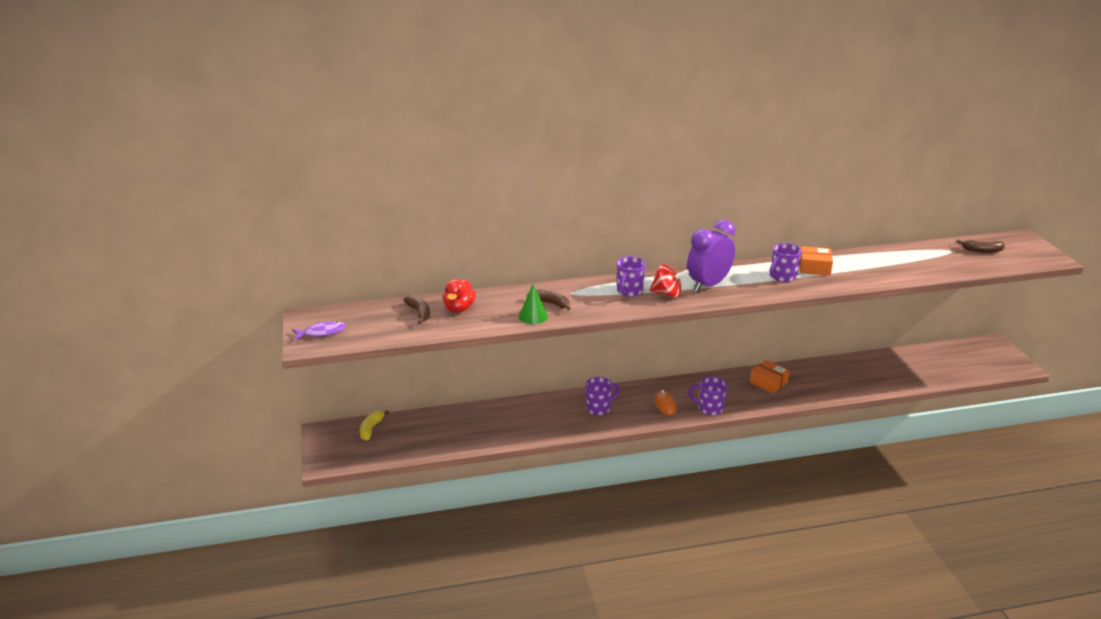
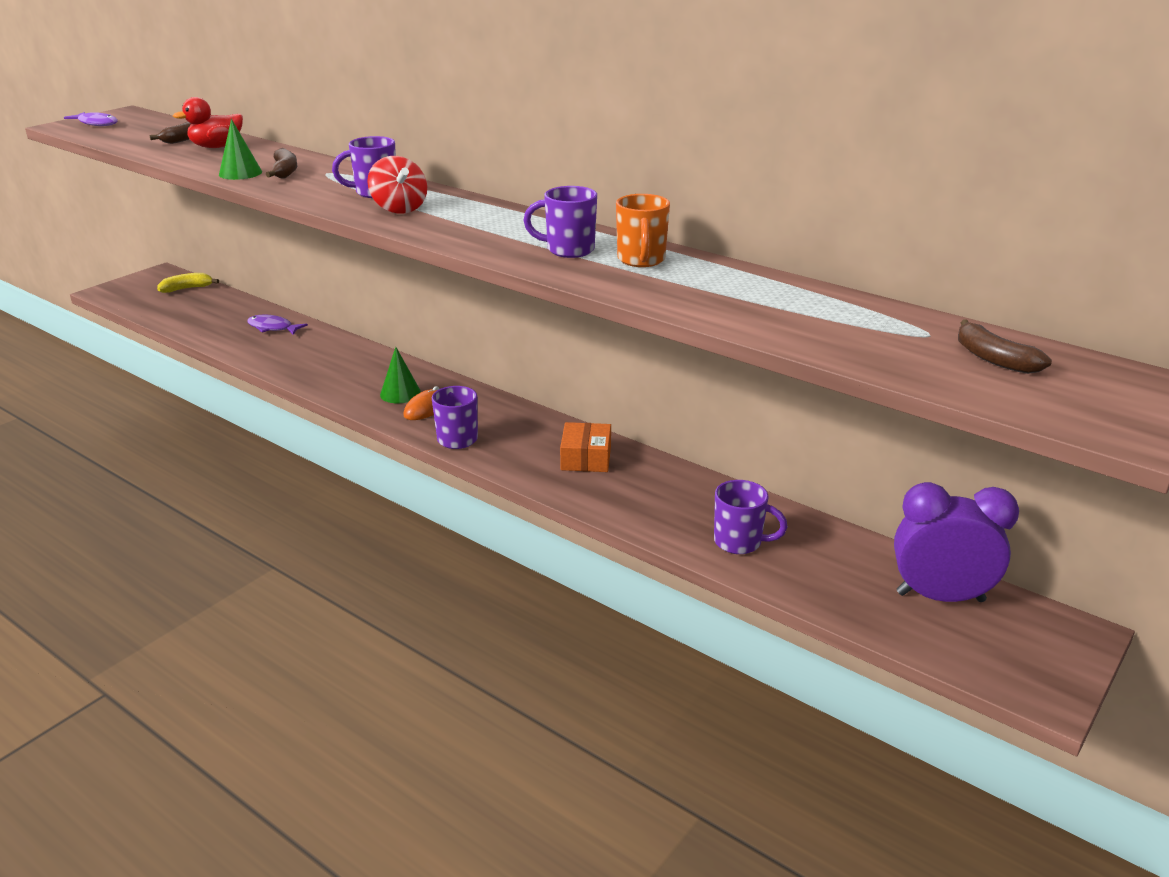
camera: 50 degrees right, 0 degrees up
(488, 417) = (273, 328): none -> purple fish
(599, 408) = (365, 374): purple mug -> purple mug (739, 542)
(637, 406) = (400, 393): none -> green cone
(708, 285) = (464, 220): purple clock -> purple clock (940, 597)
(814, 268) = (641, 260): orange box -> orange mug

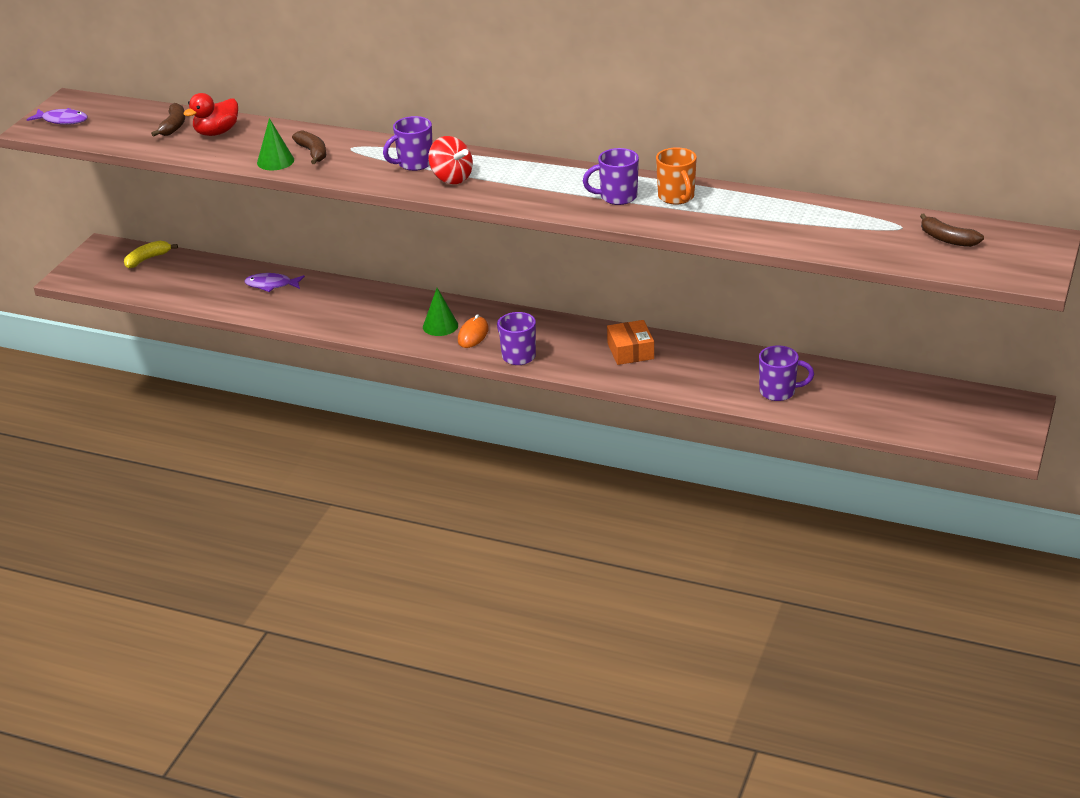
camera: 15 degrees left, 5 degrees up
(940, 597) = (928, 400): purple clock -> none

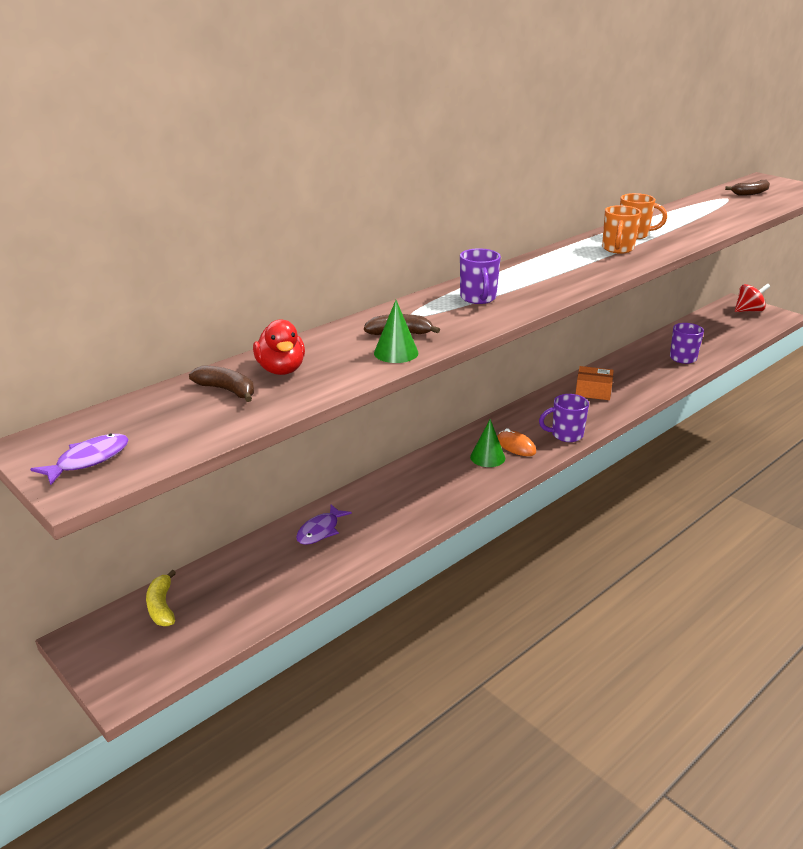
camera: 65 degrees left, 5 degrees down
(451, 178) = (524, 291): red spinning top -> red spinning top (749, 311)
(617, 197) = (617, 249): purple mug -> orange mug

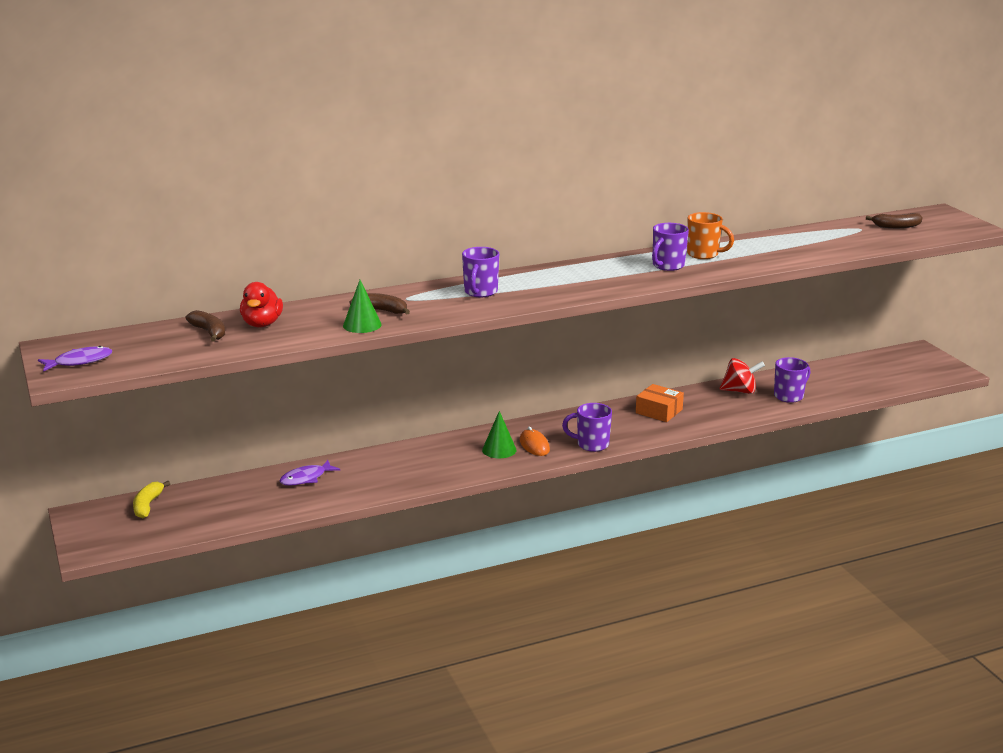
camera: 20 degrees right, 5 degrees down
(617, 249) = (667, 266): orange mug -> purple mug
(749, 311) = (921, 361): red spinning top -> red spinning top (740, 391)

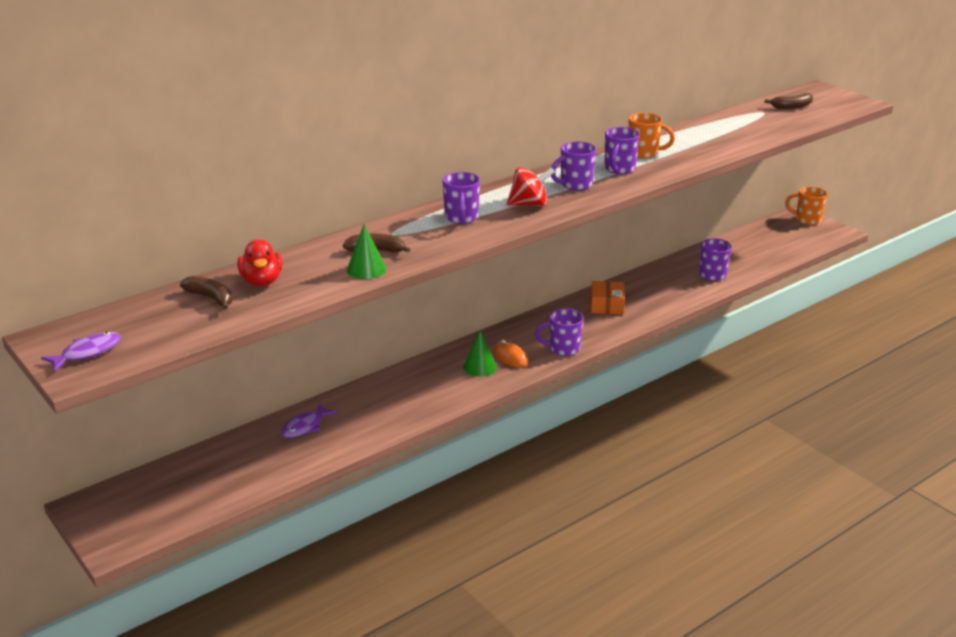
camera: 15 degrees left, 5 degrees up
(148, 505) = (153, 483): yellow banana -> none
(612, 275) = (575, 185): none -> purple mug
(659, 411) = (607, 305): orange box -> orange box turned 75 degrees clockwise
(740, 391) = (668, 275): red spinning top -> red spinning top (529, 204)
(926, 356) = (807, 220): none -> orange mug

